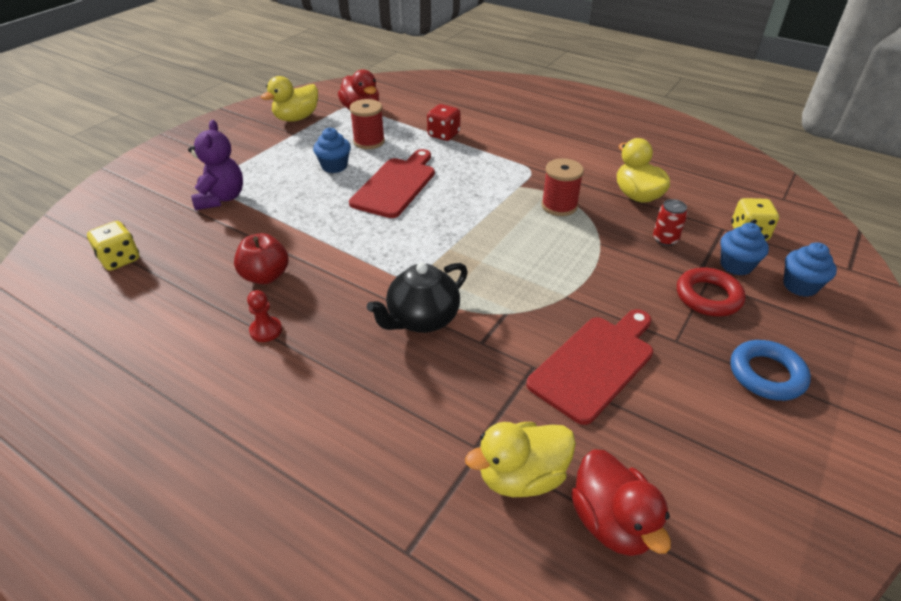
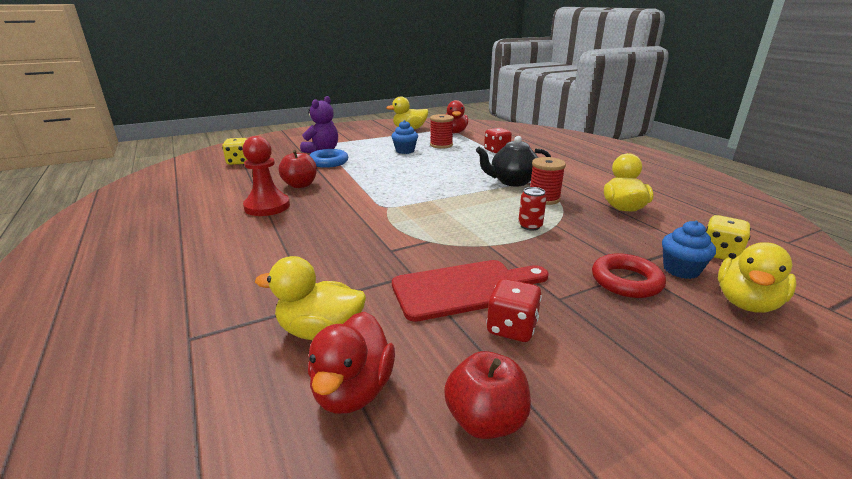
camera: 30 degrees right, 15 degrees down
(266, 330) = (267, 206): red pawn -> red pawn, size x1.91
(395, 185) = (433, 165): red cutting board -> none
(422, 319) = (365, 227): black teapot -> black teapot (512, 181)
(665, 239) = (621, 237): red can -> red can (530, 226)
(669, 392) = (511, 328): none -> red dice
(726, 494) = (485, 420): none -> red apple
(766, 374) = (634, 352): blue ring -> blue ring (328, 162)
(800, 286) = (746, 303): blue cupcake -> yellow duck

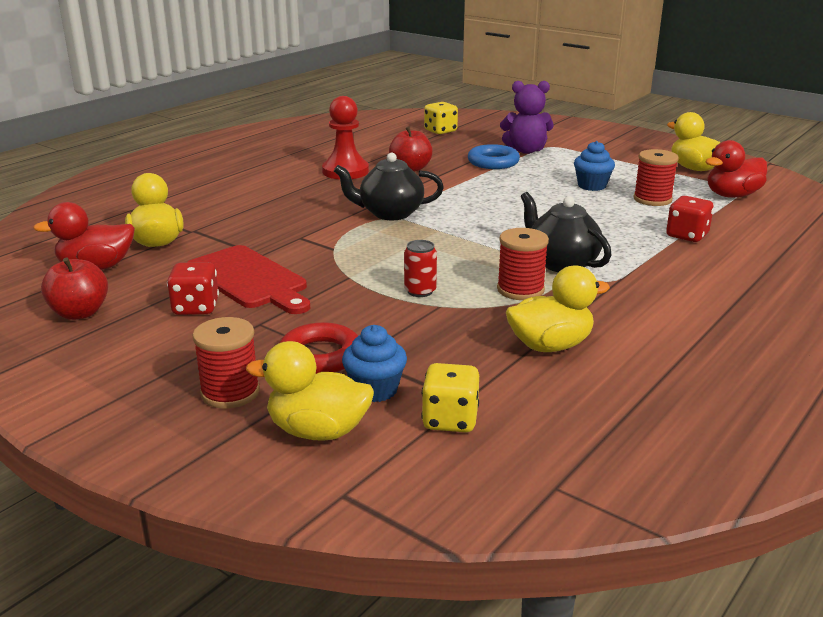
camera: 65 degrees right, 0 degrees up
(381, 208) = (389, 213): none -> black teapot
(689, 334) = (230, 392): none -> red spool

